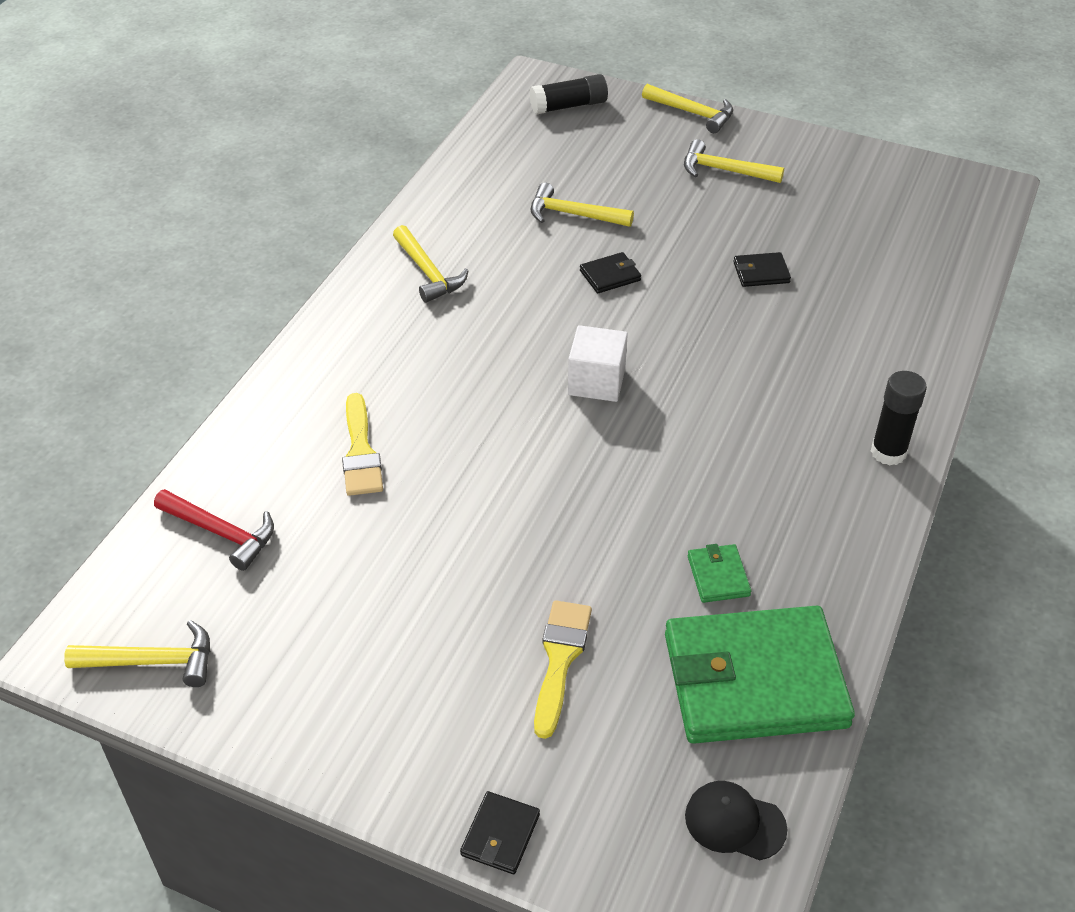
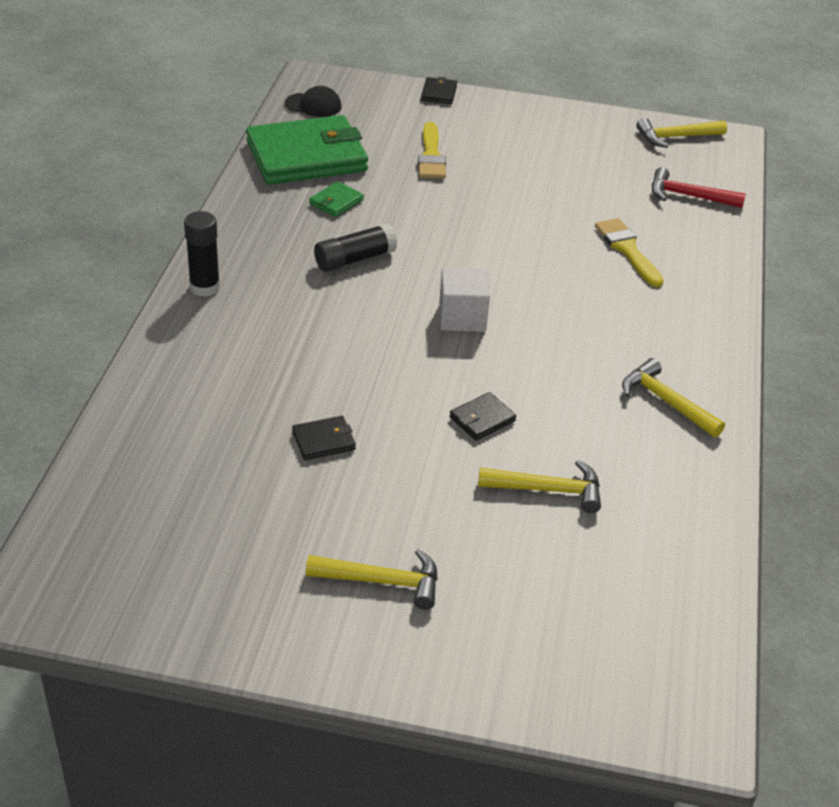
camera: 165 degrees right, 5 degrees down
(569, 106) = (624, 676): black glue stick -> black glue stick (354, 259)
(693, 113) = (443, 687): yellow hammer -> none
(718, 576) = (336, 202): green wallet -> green wallet turned 60 degrees clockwise

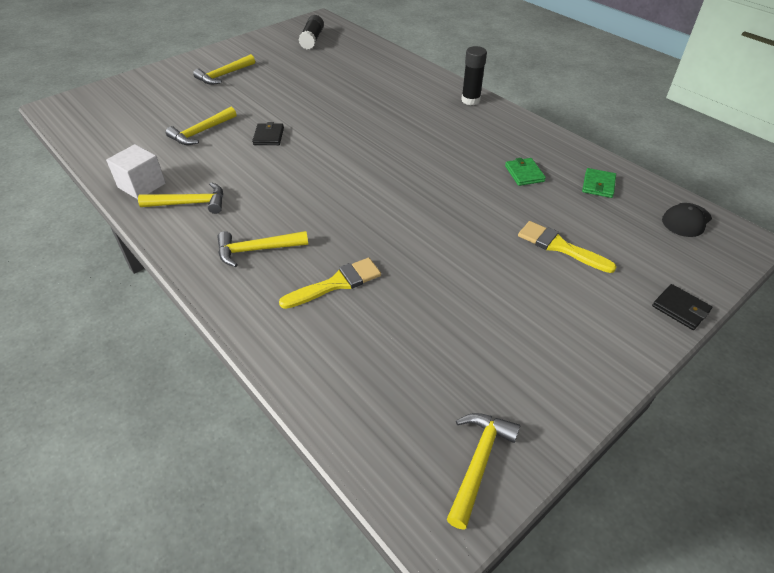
camera: 130 degrees right, 5 degrees up
(306, 156) = (598, 185): green wallet -> green wallet, size x0.40
(323, 441) = (315, 91): black wallet -> none
(354, 259) = (450, 155): black glue stick -> black glue stick (312, 40)
(462, 317) = (352, 168): white cube -> white cube (142, 185)
(627, 249) = (336, 283): yellow brush -> yellow brush turned 45 degrees counterclockwise
(656, 314) = (256, 250): none -> yellow hammer
(688, 196) = (366, 383): red hammer -> none

